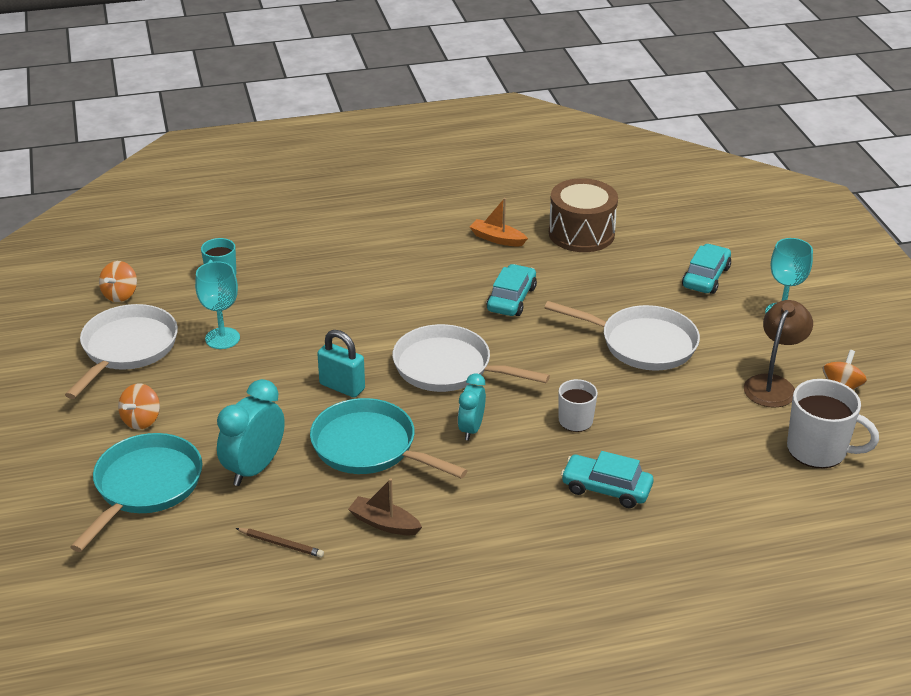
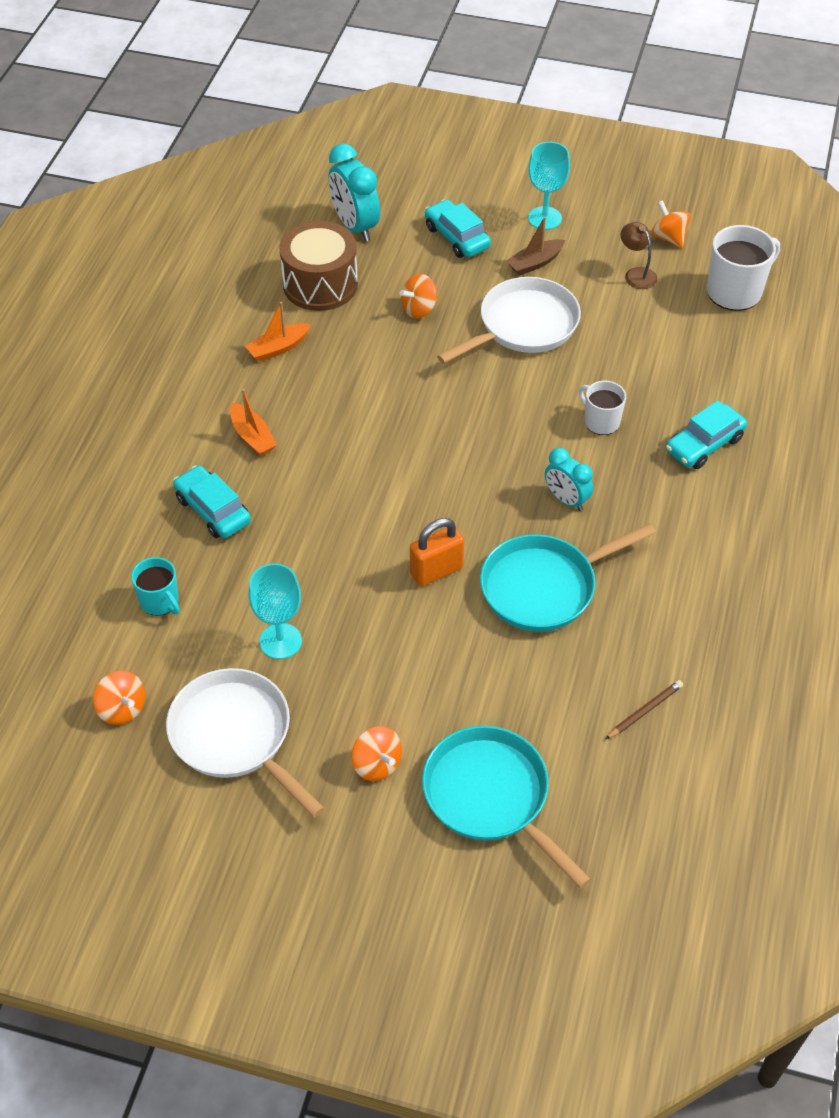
camera: 60 degrees left, 15 degrees up
(254, 468) = (519, 692): turquoise clock -> turquoise clock (355, 226)
(342, 387) = (436, 571): turquoise padlock -> orange padlock
(384, 523) = (660, 620): brown boat -> brown boat (535, 263)
(400, 259) = (252, 436): none -> orange boat
(448, 368) = (463, 477): white pan -> none
(511, 299) = (387, 383): turquoise car -> turquoise car (213, 510)
(605, 286) = (419, 309): none -> orange spinning top
(773, 384) = (636, 274): brown lamp -> brown lamp, size x0.64

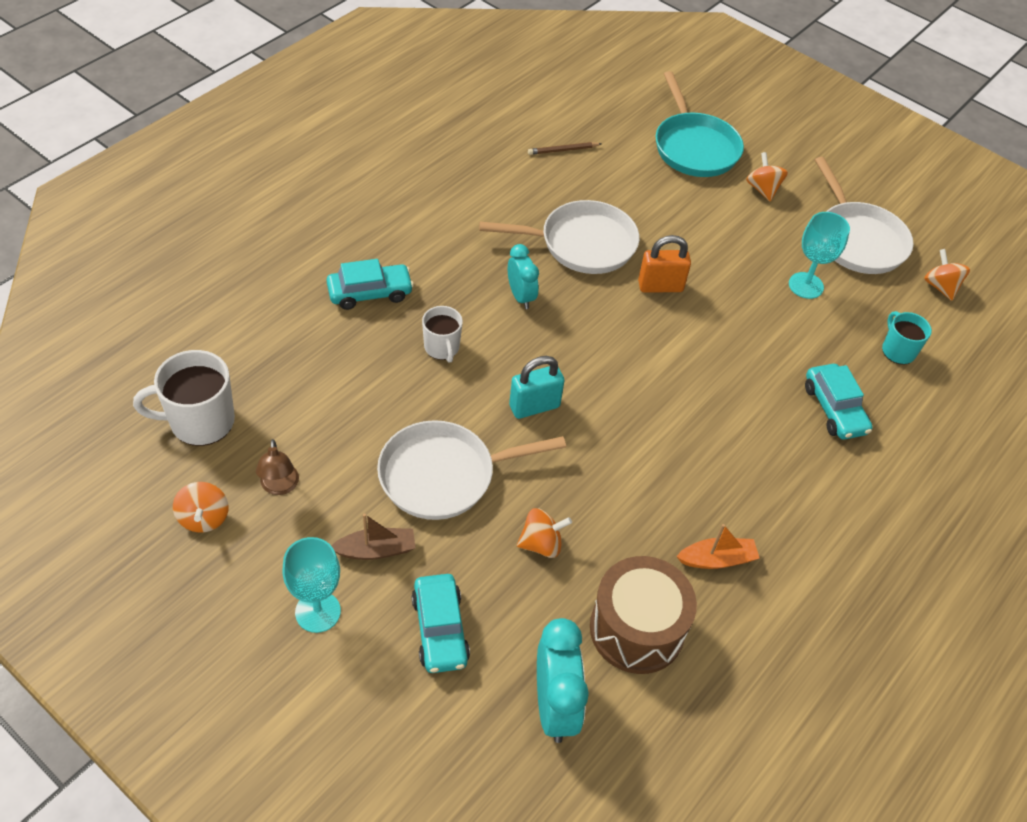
camera: 160 degrees left, 0 degrees up
(252, 436) = (777, 466): orange boat -> none
(487, 404) = (534, 406): none -> turquoise padlock
(545, 587) = (581, 244): turquoise pan -> white pan

